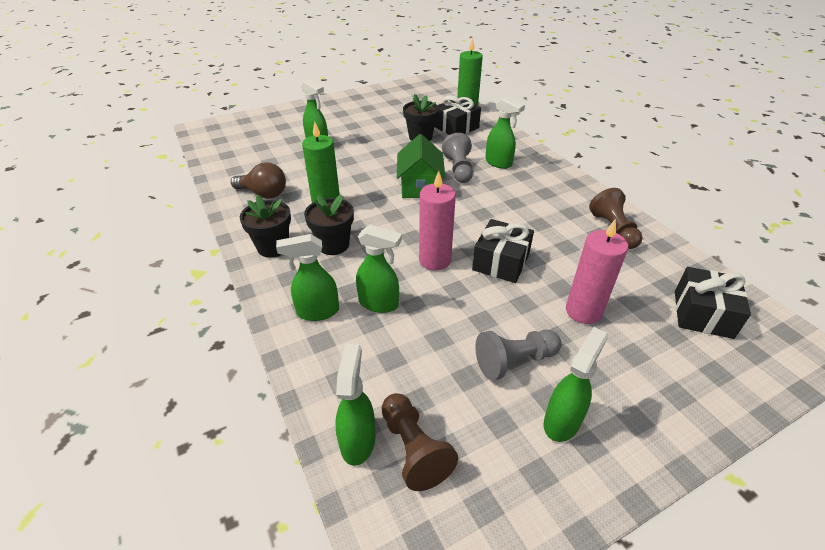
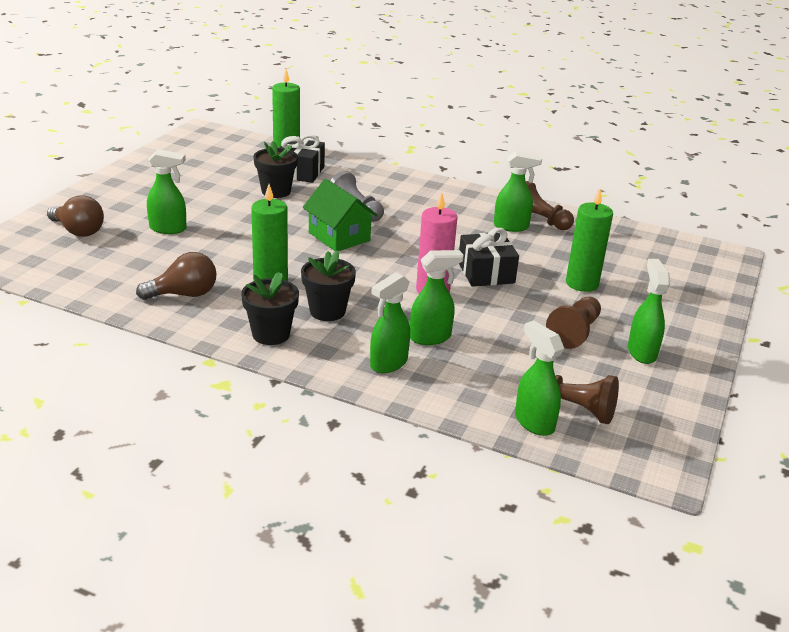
camera: 40 degrees left, 10 degrees down
(267, 129) = (78, 231): none -> brown light bulb
(498, 163) = (385, 194): green spray bottle -> green spray bottle (511, 227)
(514, 361) = (574, 332): grey pawn -> brown pawn
(583, 311) = (582, 283): pink candle -> green candle
(702, 314) = (654, 256): black gift -> none

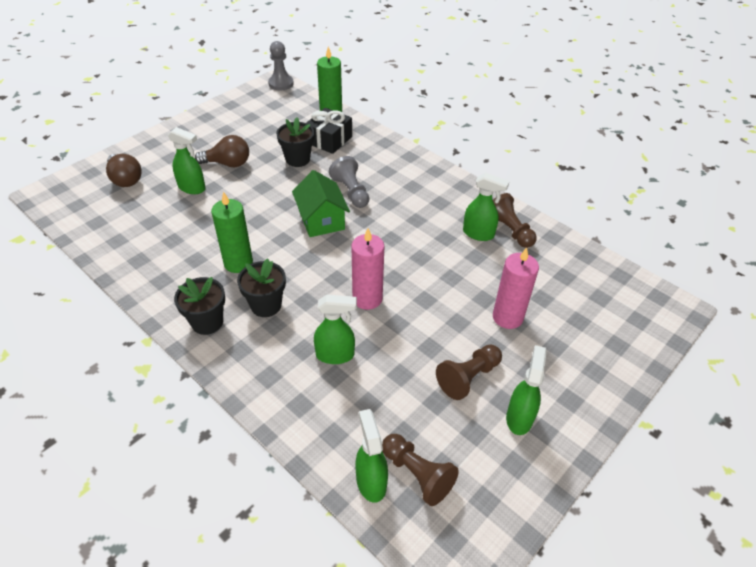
camera: 20 degrees right, 15 degrees up
(184, 294) = (165, 263): brown light bulb -> brown light bulb (228, 164)
(209, 131) = (281, 83): none -> grey pawn
(388, 363) = (283, 378): green spray bottle -> none
(486, 273) = (425, 286): black gift -> none
(582, 283) = (507, 317): green candle -> pink candle

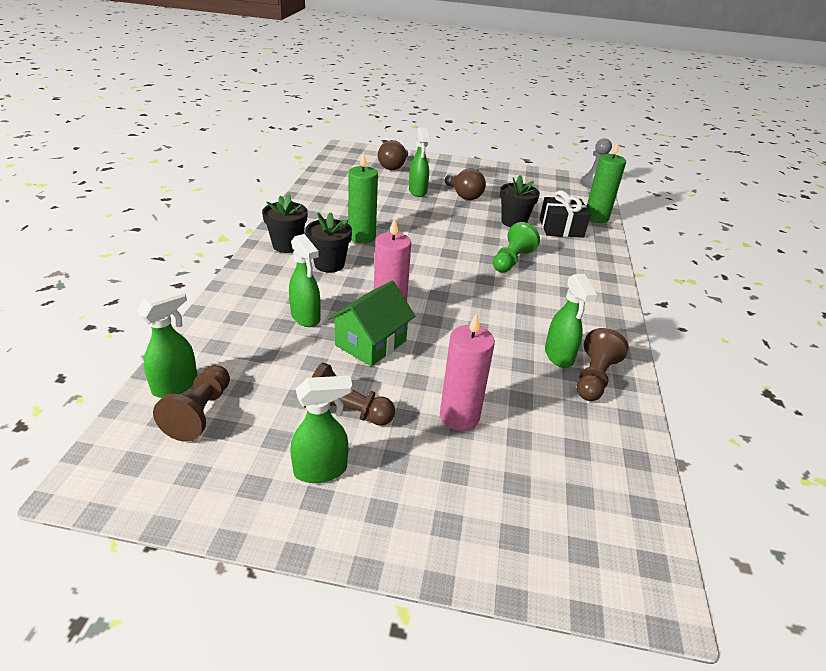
camera: 55 degrees right, 10 degrees down
(321, 220) = (456, 257): green house -> green house (371, 343)
(351, 192) = (512, 260): grey pawn -> green pawn

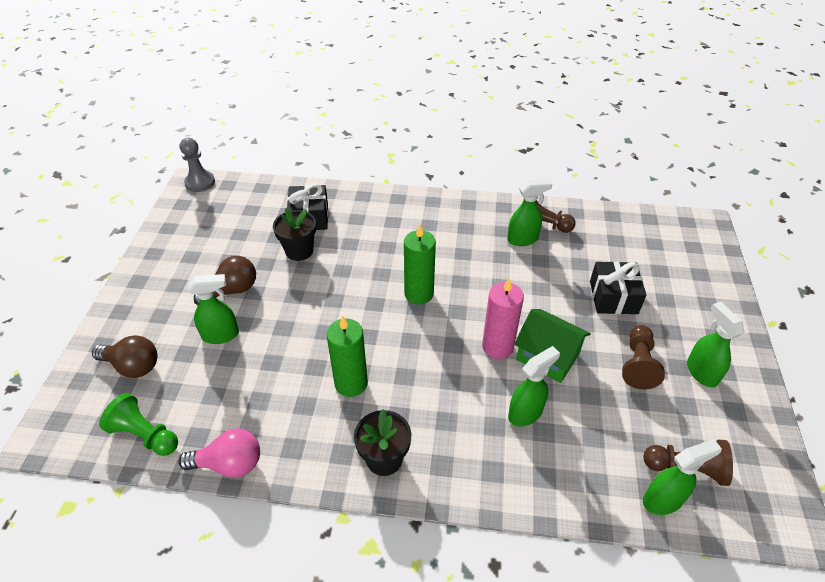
camera: 90 degrees left, 10 degrees up
(176, 385) = (663, 500): green spray bottle -> green spray bottle turned 120 degrees clockwise
(306, 194) = (229, 464): none -> pink light bulb
(329, 264) = (420, 407): black flower pot -> none
(459, 416) = (613, 297): pink candle -> black gift
(512, 260) = (382, 257): green pawn -> green pawn (145, 435)
(596, 217) = (283, 191): green candle -> green candle (419, 294)

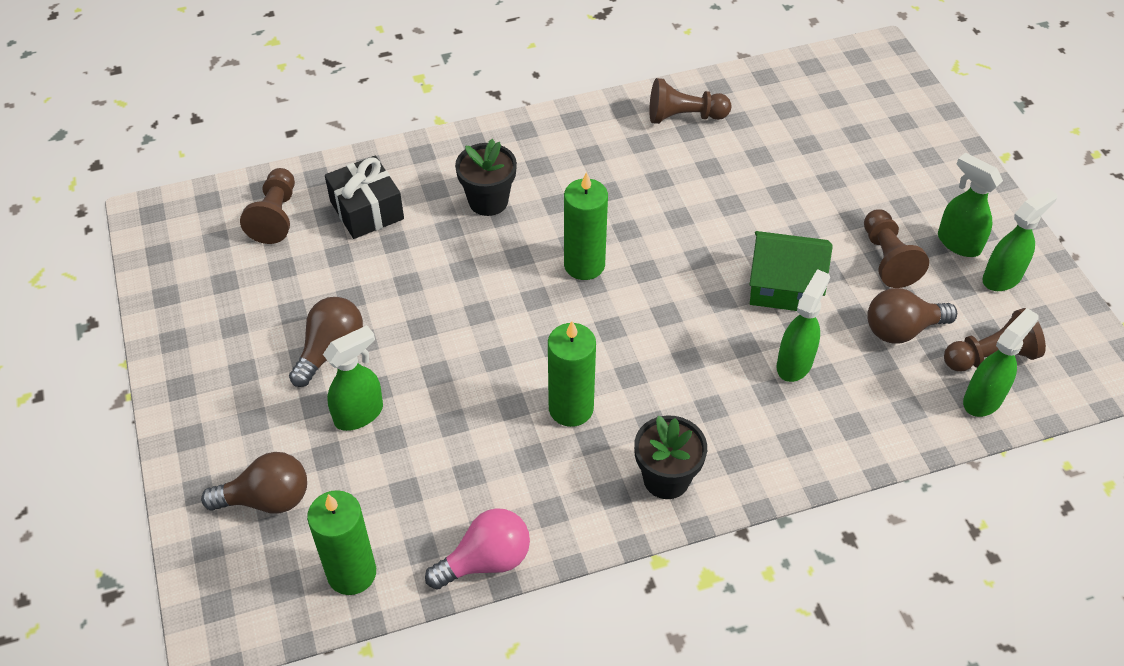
camera: 25 degrees left, 5 degrees up
(145, 435) = (351, 573): green pawn -> green candle
(200, 182) = (161, 211): grey pawn -> none
(257, 204) = (275, 216): none -> brown pawn
(299, 251) = (386, 263): black flower pot -> black flower pot (488, 201)
(497, 346) = (719, 297): pink candle -> none
(523, 239) = (672, 146): green spray bottle -> green spray bottle (1002, 277)
(613, 297) = (820, 186): black gift -> none
(622, 420) = (901, 329): none -> brown light bulb

